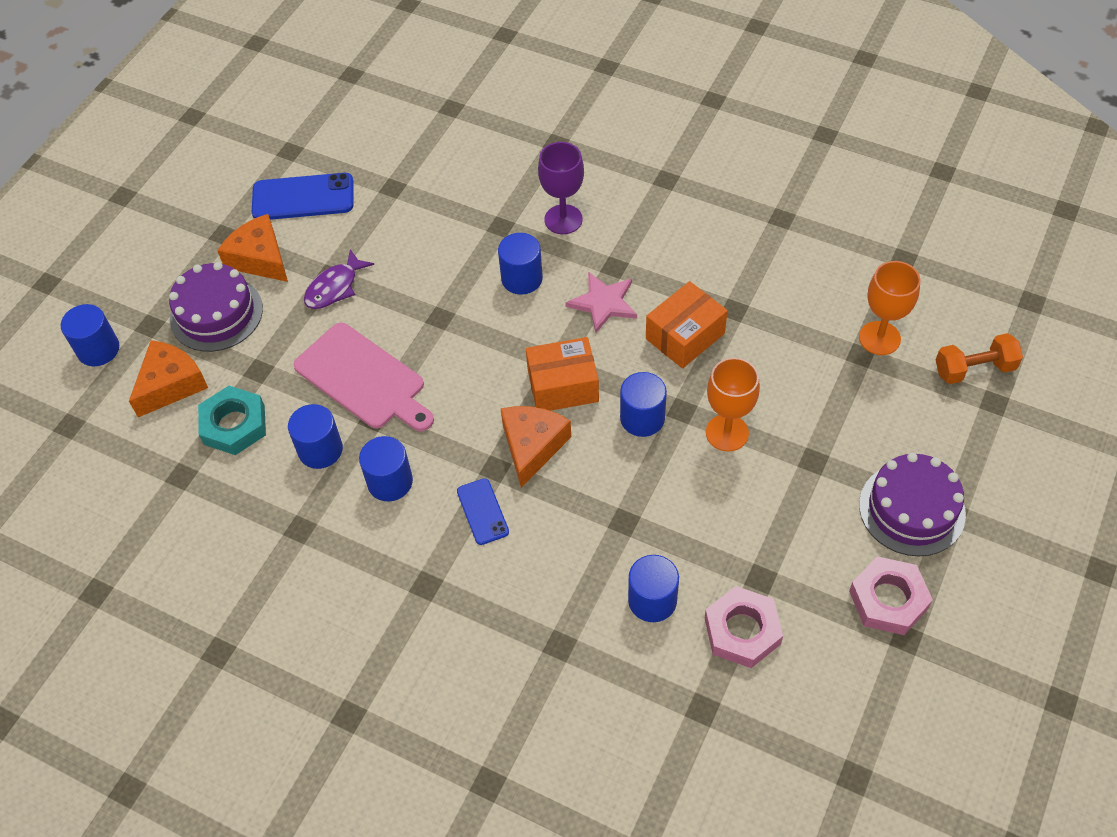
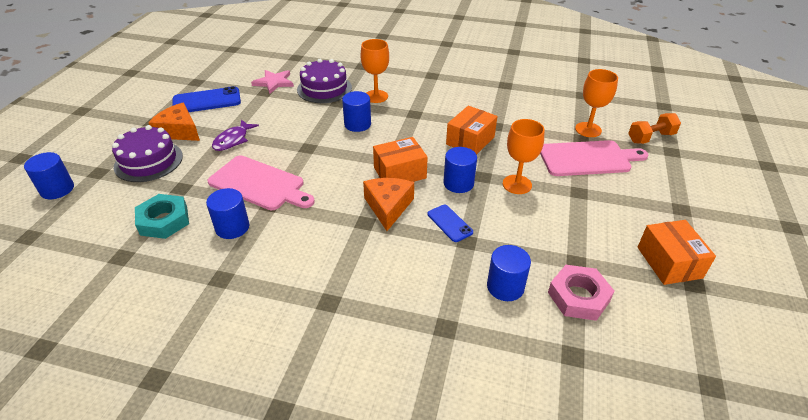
camera: 15 degrees left, 15 degrees down
(171, 384) = (113, 203): orange cheese -> none
(390, 482) = (288, 240): blue cylinder -> none
(482, 511) = (362, 249): blue phone -> blue phone (449, 223)
(563, 219) = (376, 96): purple goblet -> orange goblet
(603, 303) = (413, 130): pink star -> pink star (274, 82)
(853, 398) = (587, 158): none -> pink cutting board
(888, 599) = (669, 262): pink nut -> orange box
(912, 509) = (654, 209): purple cake -> purple cake (324, 88)

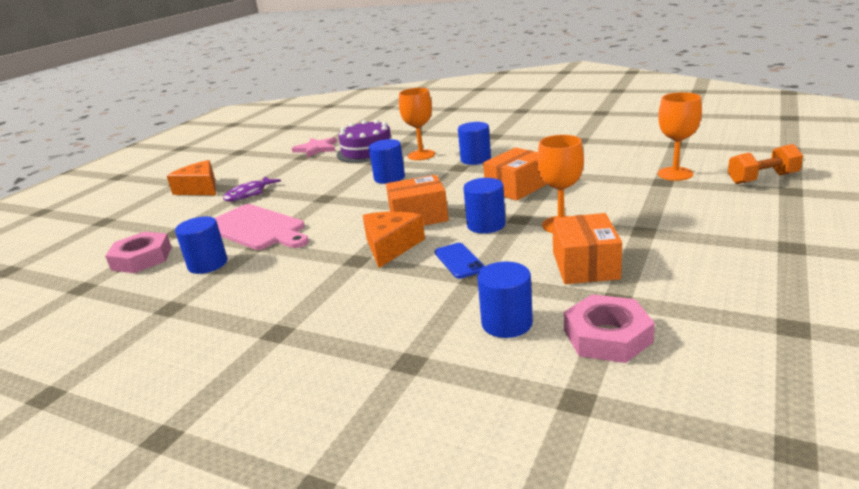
camera: 15 degrees right, 15 degrees down
(57, 189) = (57, 234): blue cylinder -> blue cylinder (475, 159)
(148, 161) = (156, 212): purple cake -> none
(164, 220) = (142, 258): turquoise nut -> pink nut
(207, 101) = (240, 165): blue phone -> none
(587, 158) = (666, 200): pink cutting board -> none
(669, 262) = (758, 302): orange box -> orange box (585, 265)

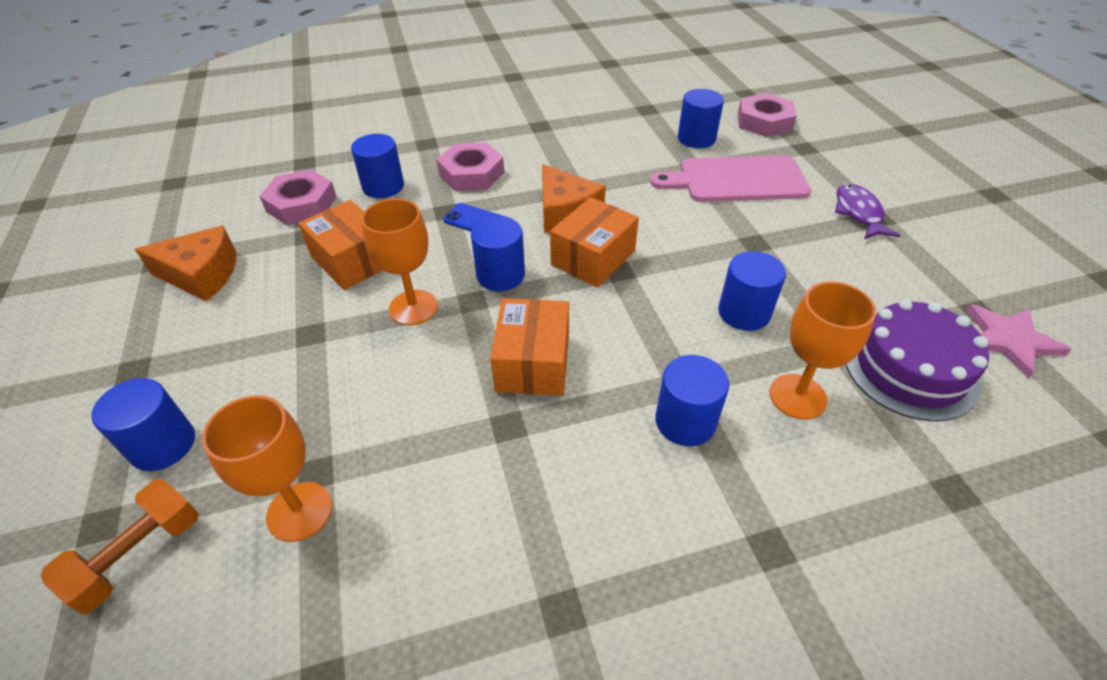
camera: 135 degrees right, 20 degrees up
(200, 189) = (939, 197): orange cheese -> orange cheese (201, 274)
(412, 304) = (471, 173): none -> pink nut
(756, 208) = (163, 445): none -> blue cylinder

